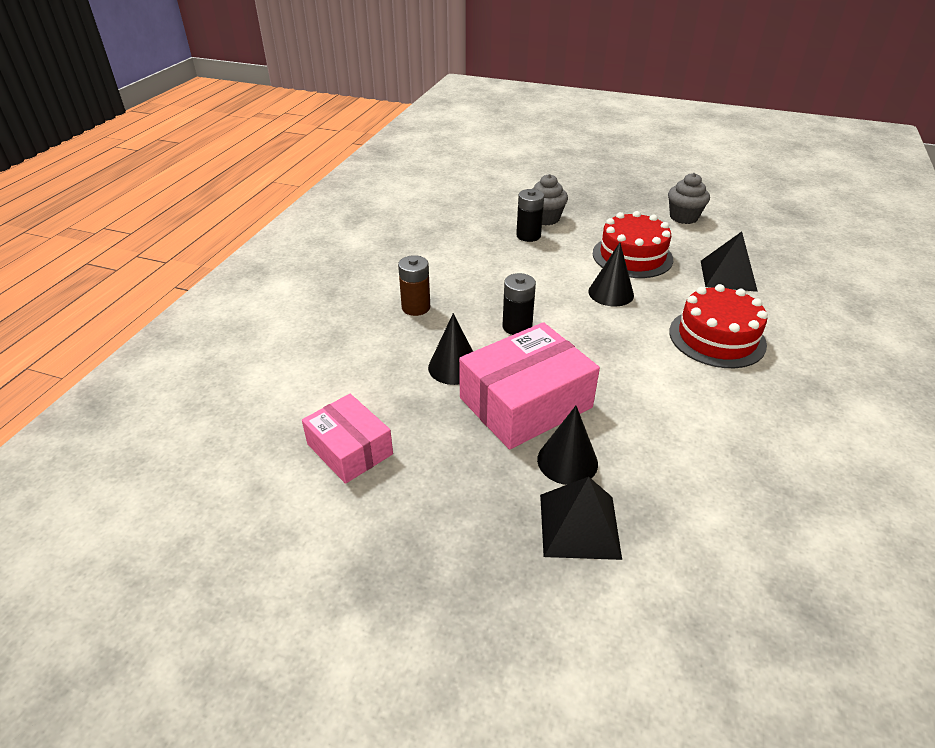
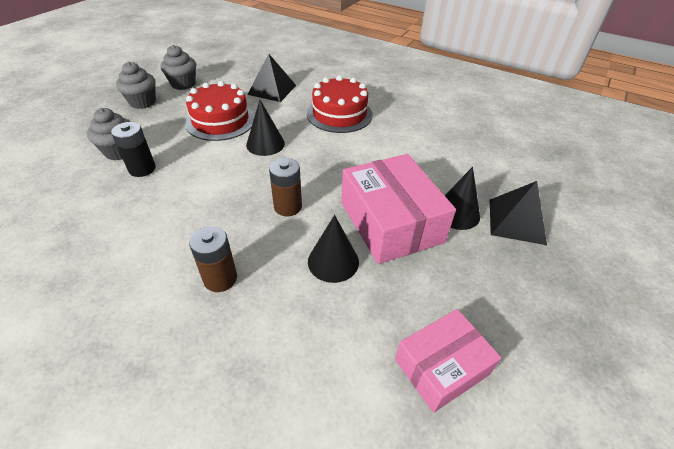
camera: 80 degrees left, 5 degrees up
(517, 326) = (288, 207): black battery -> brown battery
(629, 206) = (143, 102): none -> grey cupcake

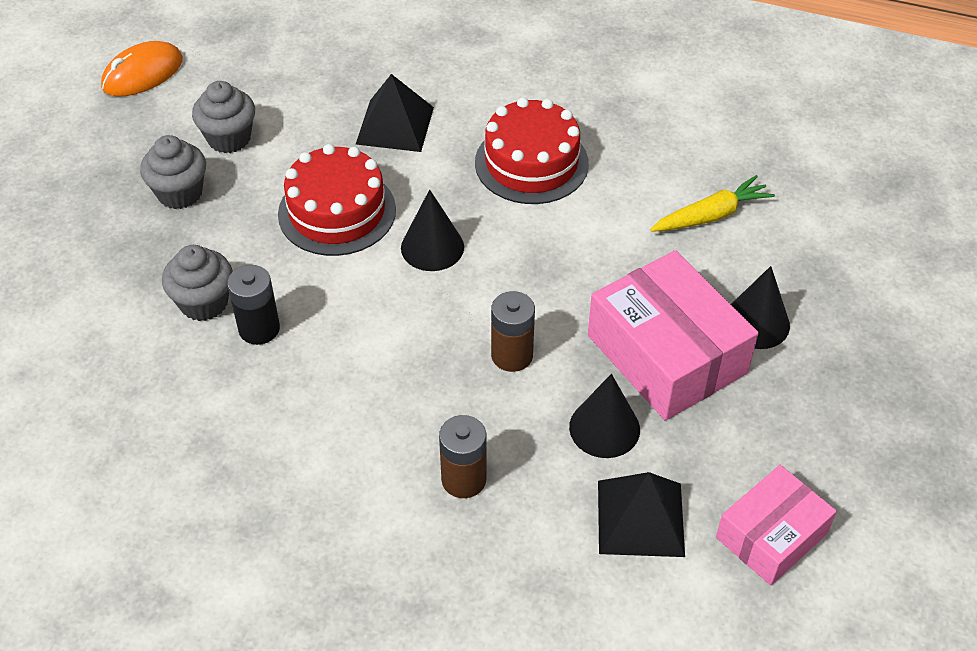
camera: 10 degrees left, 5 degrees up
(158, 56) = (142, 74): none -> orange mouse
(438, 152) = (711, 215): none -> yellow carrot
(516, 221) = (841, 321): black pyramid -> black pyramid (640, 517)

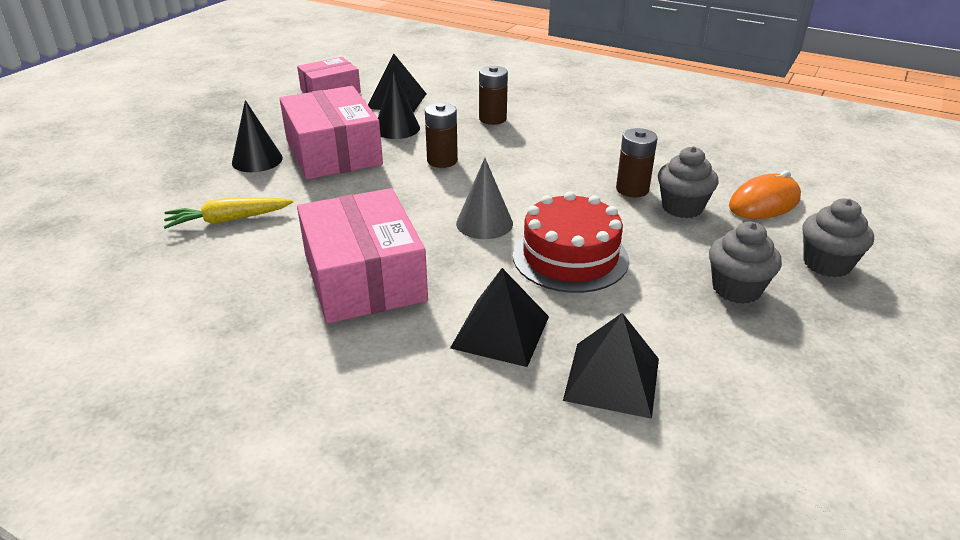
camera: 170 degrees left, 15 degrees down
(142, 74) = (857, 448): orange mouse -> orange mouse (764, 203)
(229, 138) = (699, 339): grey cupcake -> grey cupcake (826, 264)
(259, 329) = (632, 189): black battery -> brown battery
(305, 98) = (612, 379): none -> black pyramid
(432, 247) = (484, 223): black cone -> grey cone
(531, 163) = (364, 277): red cake -> pink box

